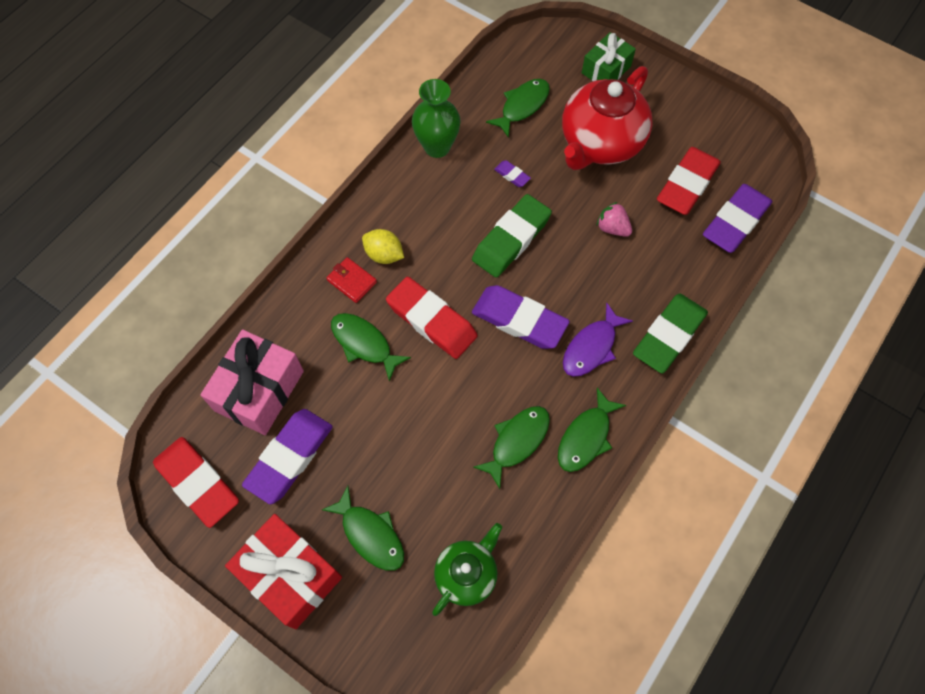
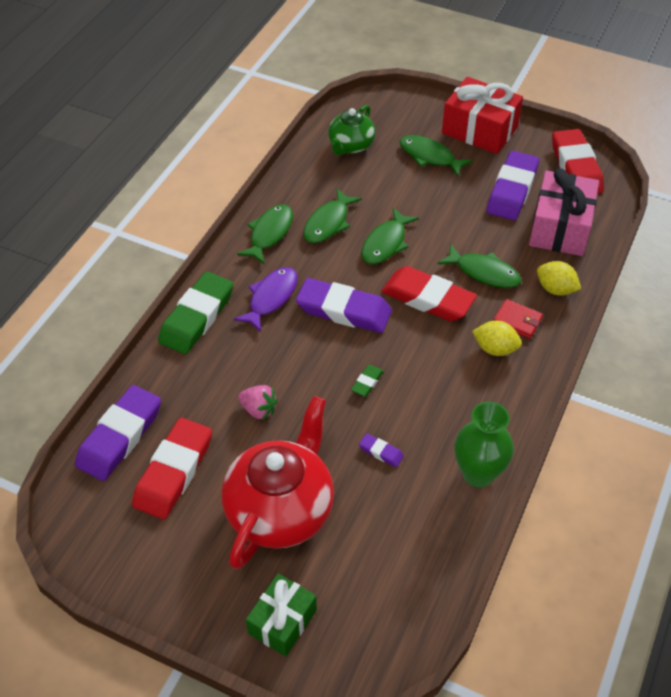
camera: 170 degrees right, 15 degrees down
(198, 483) = (576, 167): red eraser -> red eraser turned 45 degrees clockwise
(299, 311) = (555, 289): none -> yellow lemon
(511, 239) = (367, 382): green eraser -> green eraser, size x0.43
(522, 106) = (387, 545): green fish -> green fish (386, 243)

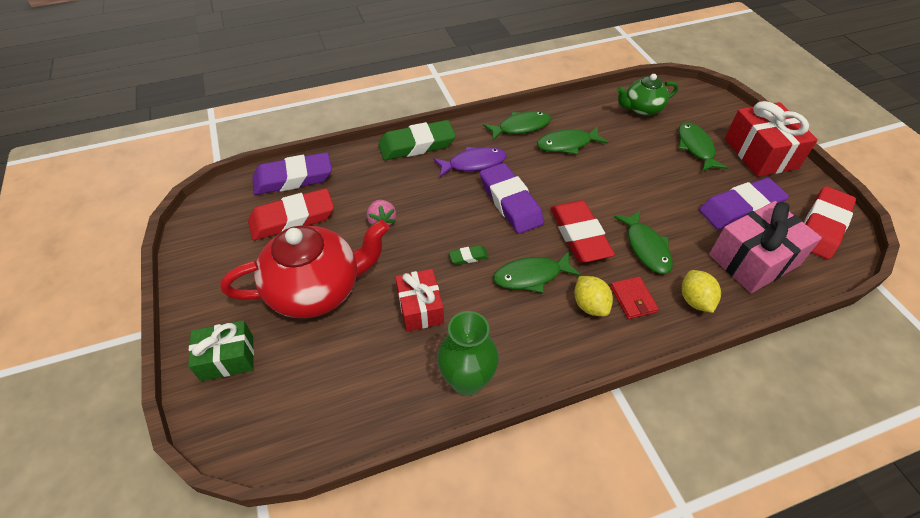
camera: 45 degrees right, 0 degrees up
(381, 452) = (420, 308): purple eraser -> red gift
(386, 243) = (592, 181): green fish -> green fish (531, 276)

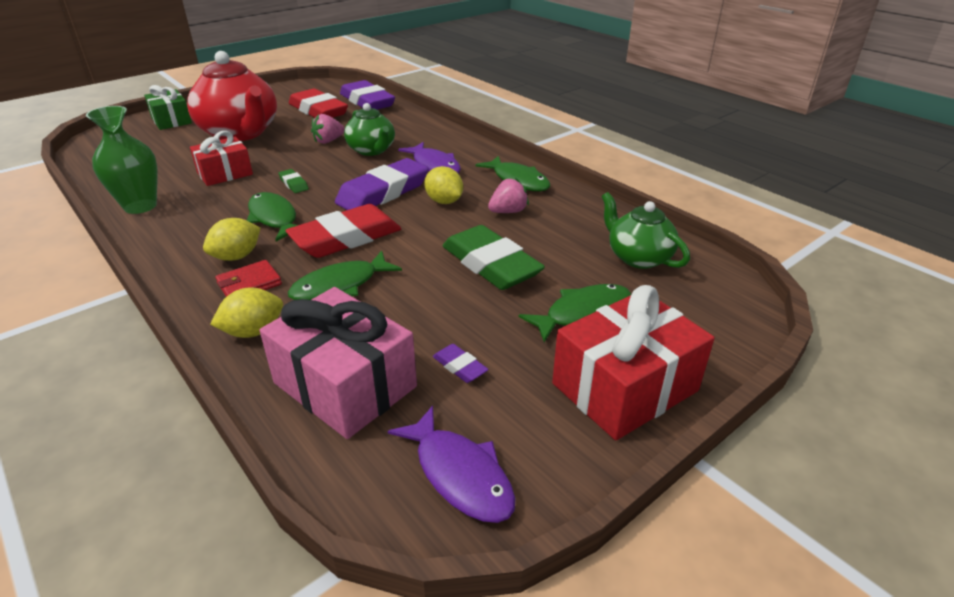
camera: 70 degrees right, 15 degrees down
(417, 145) = (445, 136): green eraser -> green eraser (491, 264)
(421, 195) = (372, 150): none -> green teapot
(539, 172) = (444, 201): none -> yellow lemon
(567, 144) = (508, 212): green fish -> pink strawberry
(740, 208) = (460, 367): purple eraser -> purple eraser, size x0.43
(822, 226) = (460, 474): red eraser -> purple fish

